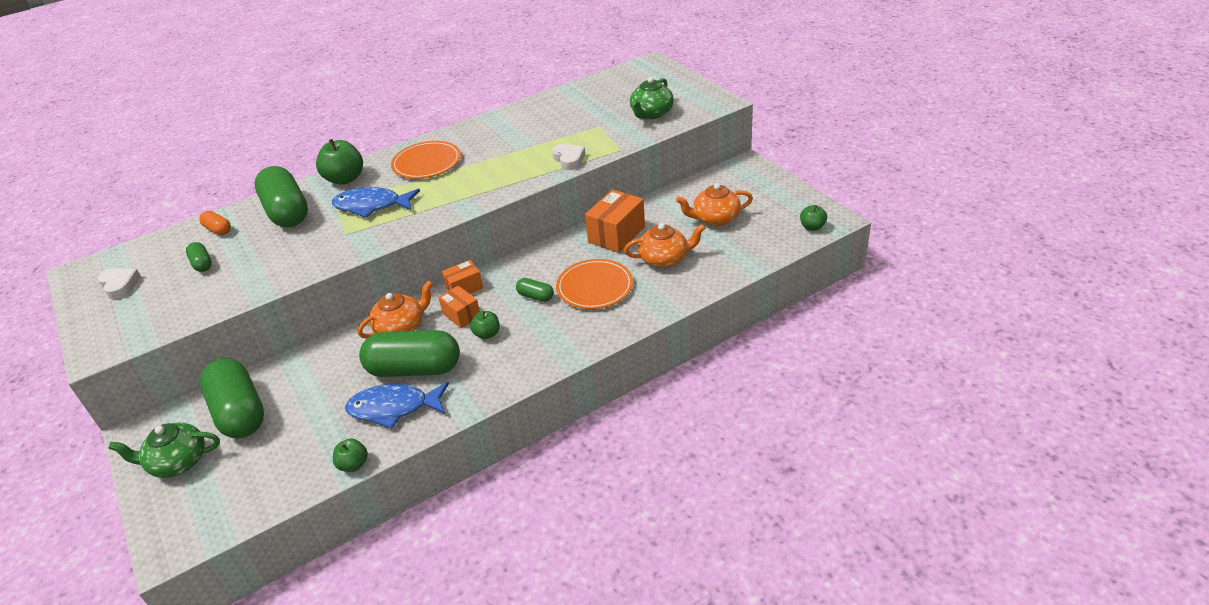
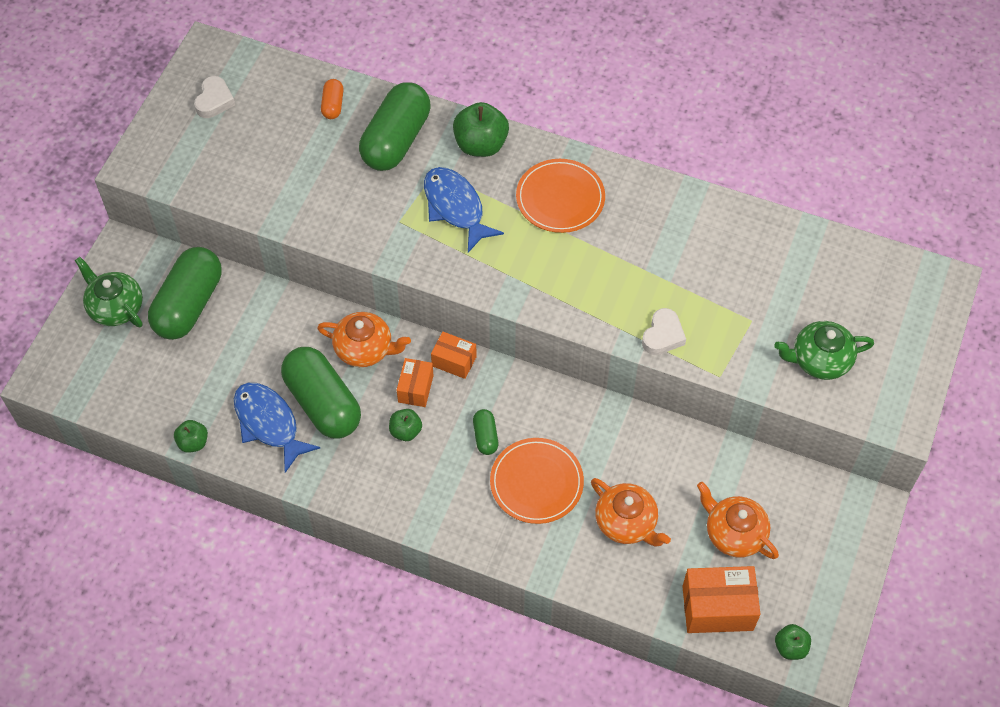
camera: 50 degrees right, 20 degrees up
(202, 264) = (281, 138): green capsule -> none
(616, 234) = (635, 448): orange box -> orange box (717, 608)

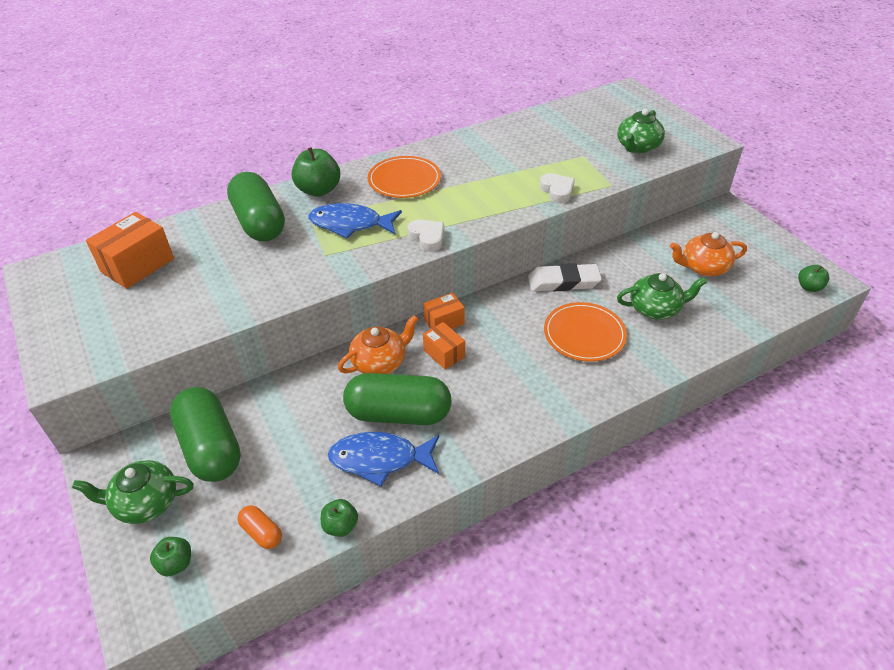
camera: 50 degrees left, 15 degrees down
(214, 101) = (83, 292): white heart -> white heart (427, 238)
(333, 105) = (186, 236): orange capsule -> orange capsule (261, 533)
(405, 431) = (474, 379): green apple -> green apple (176, 564)
(485, 436) = (522, 339): green capsule -> none
(595, 422) = (563, 282): none -> white eraser
(626, 523) = (655, 309): orange teapot -> green teapot
(717, 608) = (756, 303): orange box -> orange box (137, 265)

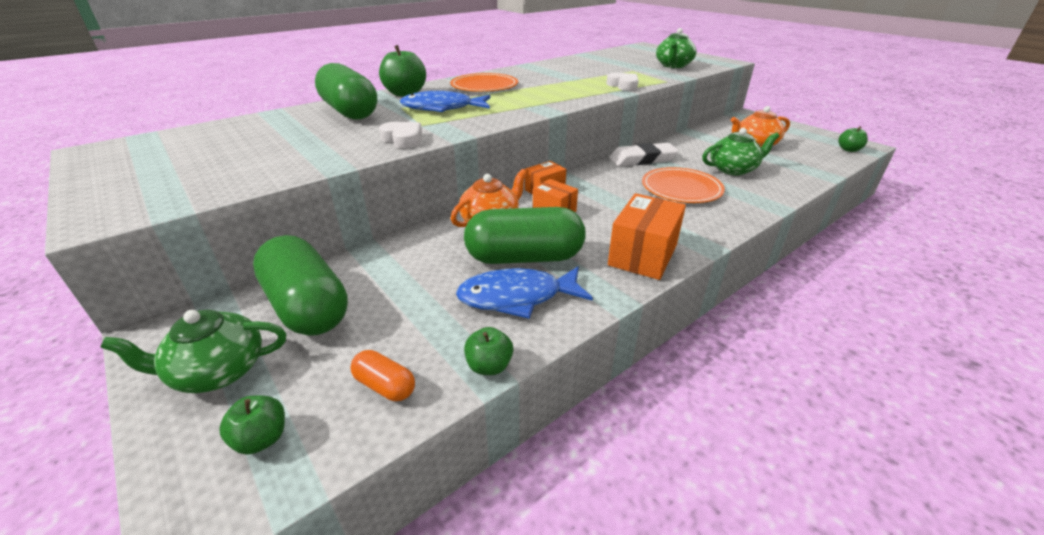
camera: 10 degrees left, 10 degrees down
(137, 265) = (216, 141): orange box -> orange box (642, 255)
(427, 238) = (520, 111): white heart -> white heart (403, 139)

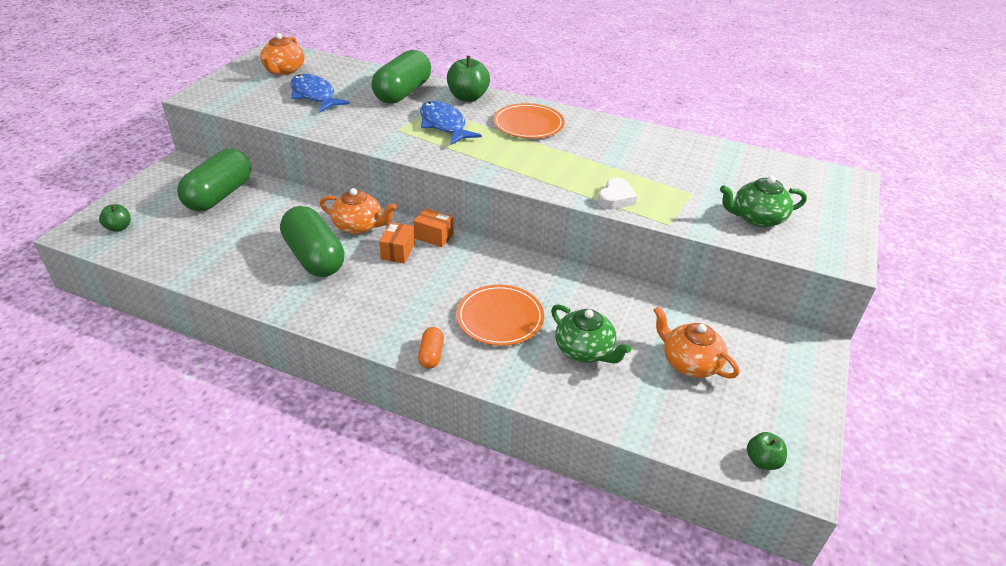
camera: 60 degrees right, 5 degrees up
(167, 153) = (284, 70): none -> orange teapot
(218, 371) = (158, 194): green teapot -> none
(385, 386) = (163, 248): orange capsule -> orange capsule (431, 355)
(403, 139) = (360, 133): white heart -> none
(489, 366) = (190, 278): green apple -> none
(517, 297) = (263, 268): blue fish -> blue fish (314, 96)
(642, 159) = (555, 279): white eraser -> none
(642, 255) = (350, 315): orange box -> none

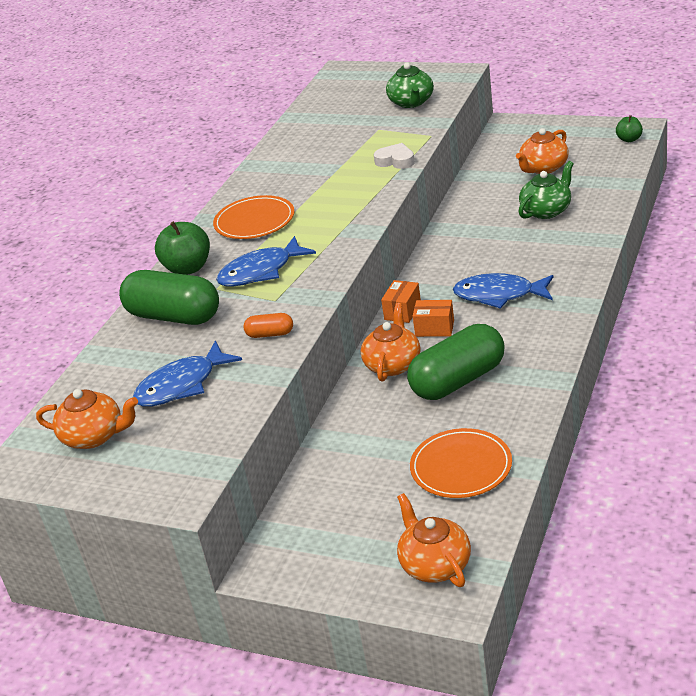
camera: 85 degrees left, 5 degrees down
(119, 227) = (435, 564): green apple -> orange teapot
(219, 195) = (343, 496): green capsule -> none
(431, 295) = (499, 295): none -> blue fish
(431, 355) = (581, 280): orange capsule -> orange capsule (270, 334)
(500, 317) = (519, 254): orange plate -> orange plate (461, 467)

